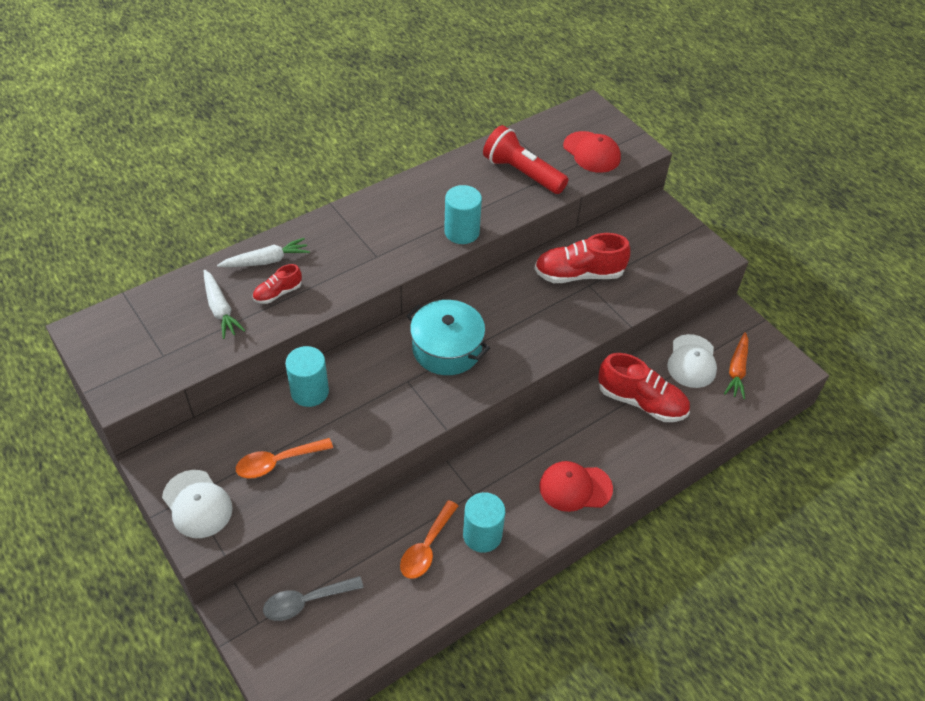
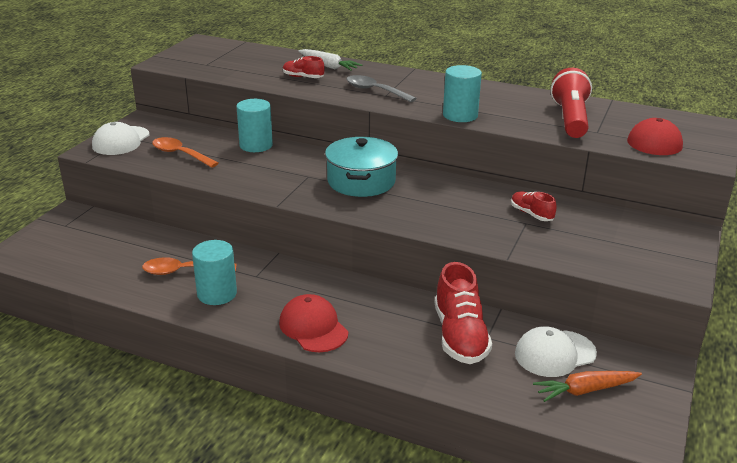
camera: 60 degrees right, 20 degrees down
(220, 309) = (265, 67): white carrot -> none
(306, 602) = (94, 237): grey spoon -> grey spoon (375, 91)
(579, 274) = (531, 214): red shoe -> red shoe, size x0.52

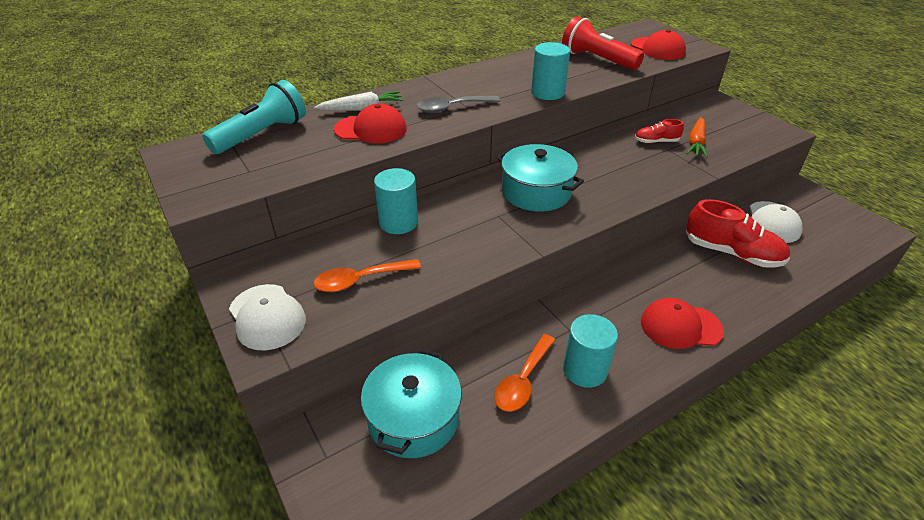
camera: 55 degrees left, 10 degrees up
(115, 242) = (413, 418): none -> turquoise pot
(252, 53) = (262, 134): none -> turquoise flashlight
(303, 77) = (371, 129): red shoe -> red cap
(585, 390) = (821, 229): orange carrot -> orange carrot (696, 143)

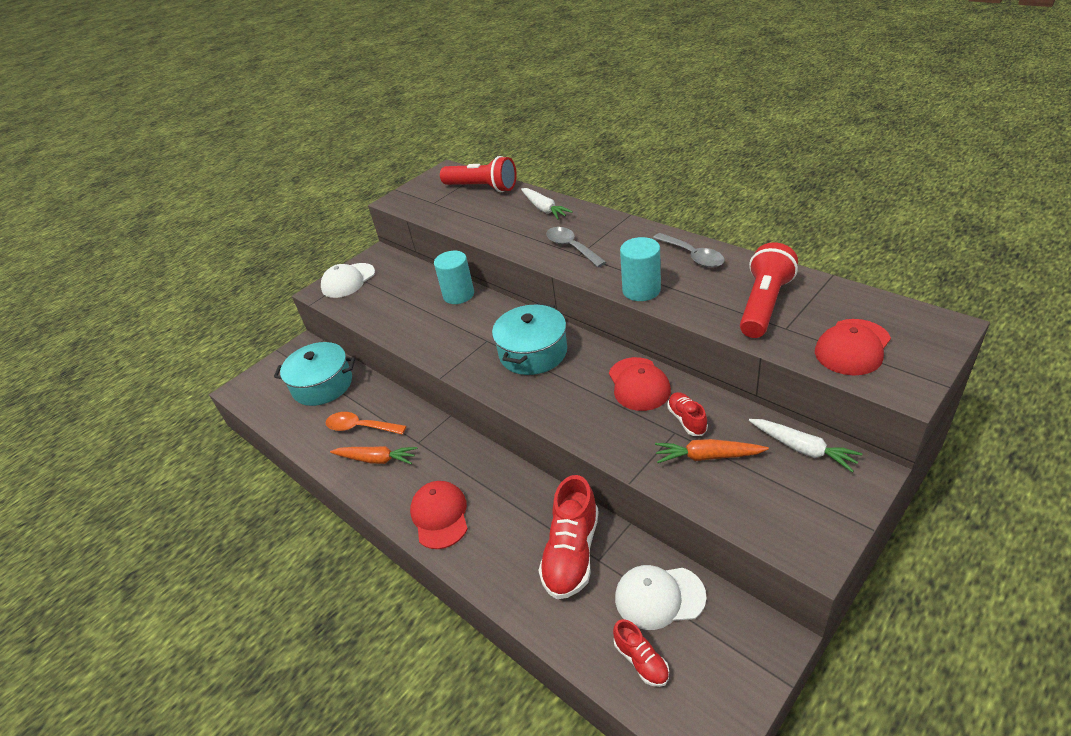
camera: 80 degrees right, 0 degrees up
(262, 134) = (482, 188): turquoise flashlight -> red flashlight
(360, 280) = (388, 301): orange spoon -> none
(371, 129) = (511, 224): red cap -> red cap (638, 384)
(515, 67) = (692, 256): none -> grey spoon
(585, 370) = (376, 459): turquoise cylinder -> orange carrot
(696, 112) = (803, 449): none -> white carrot
(826, 242) = (641, 660): none -> red shoe

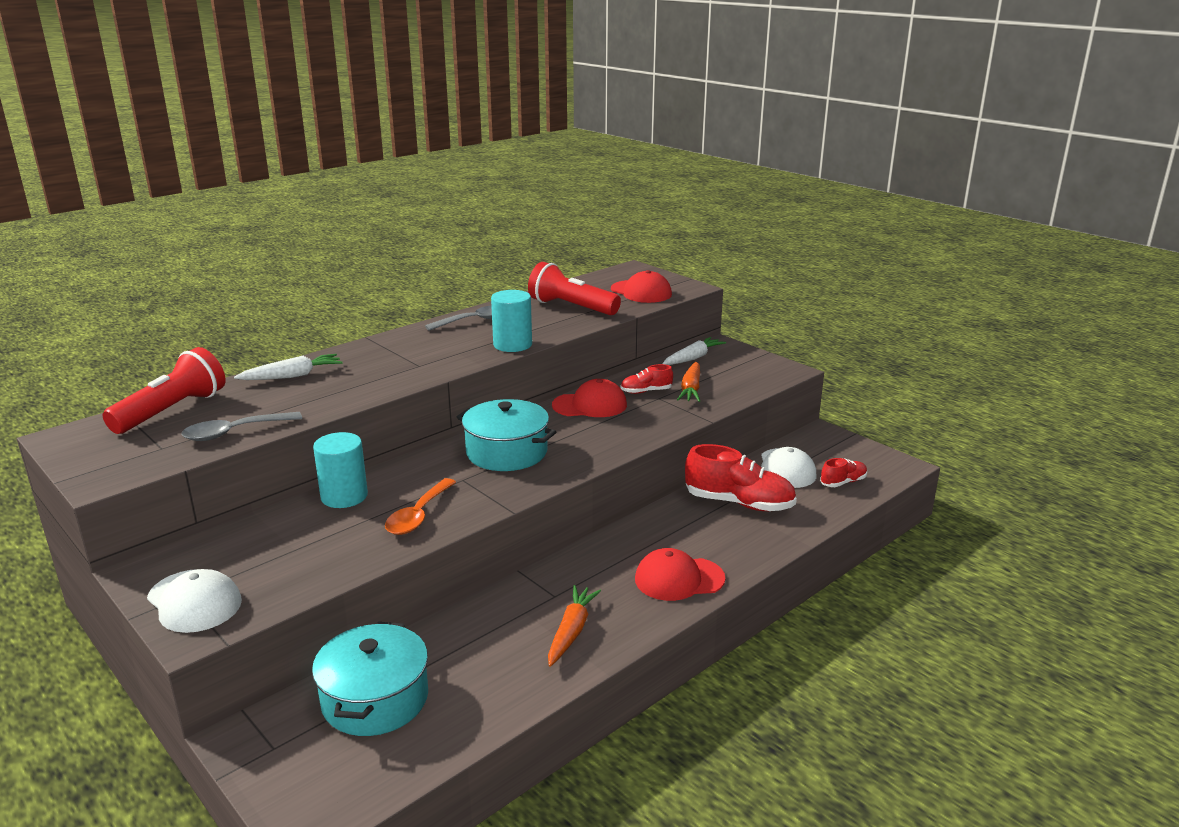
camera: 90 degrees left, 15 degrees down
(360, 427) = (501, 649): orange spoon -> orange spoon (418, 515)
(571, 247) = (400, 368): grey spoon -> grey spoon (234, 432)

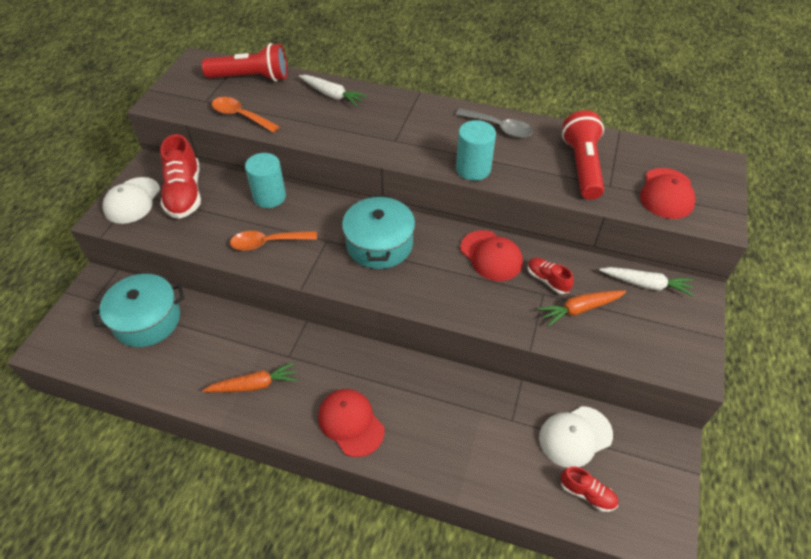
camera: 60 degrees right, 25 degrees up
(234, 432) = (240, 116): grey spoon -> orange spoon
(739, 503) = (487, 421): red shoe -> red shoe (185, 193)

